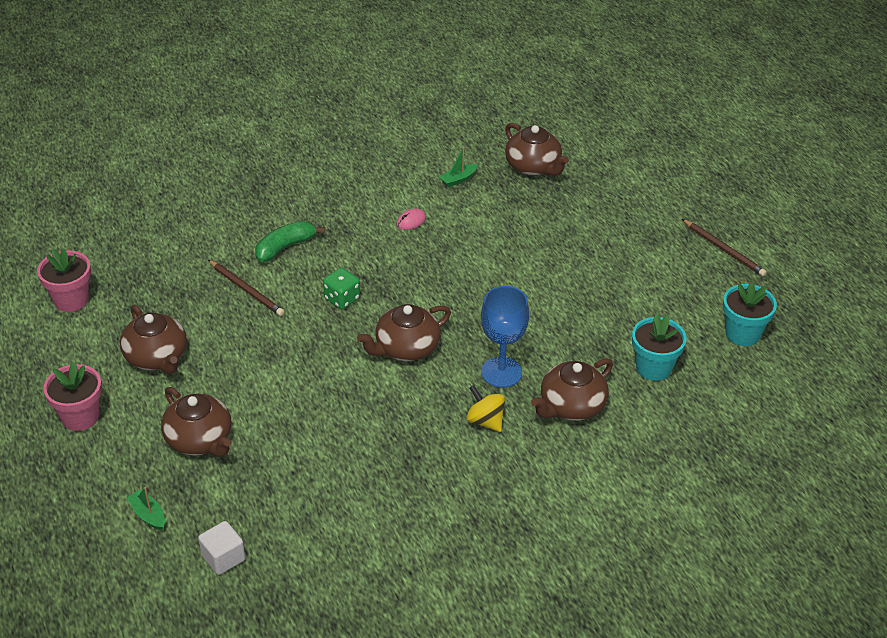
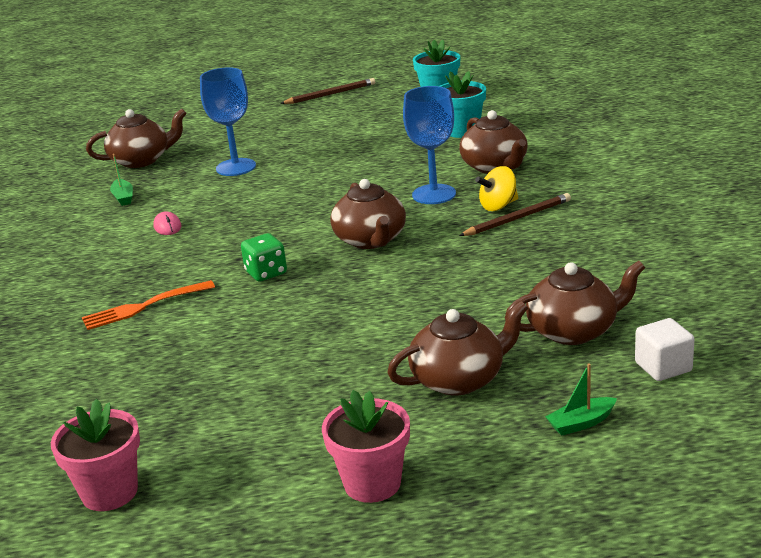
camera: 70 degrees left, 15 degrees down
(157, 357) = (287, 411): brown teapot -> brown teapot (574, 330)
(246, 290) = (203, 336): brown pencil -> brown pencil (518, 218)
(285, 247) = (145, 306): green banana -> orange fork
(531, 229) = (236, 167): none -> blue goblet

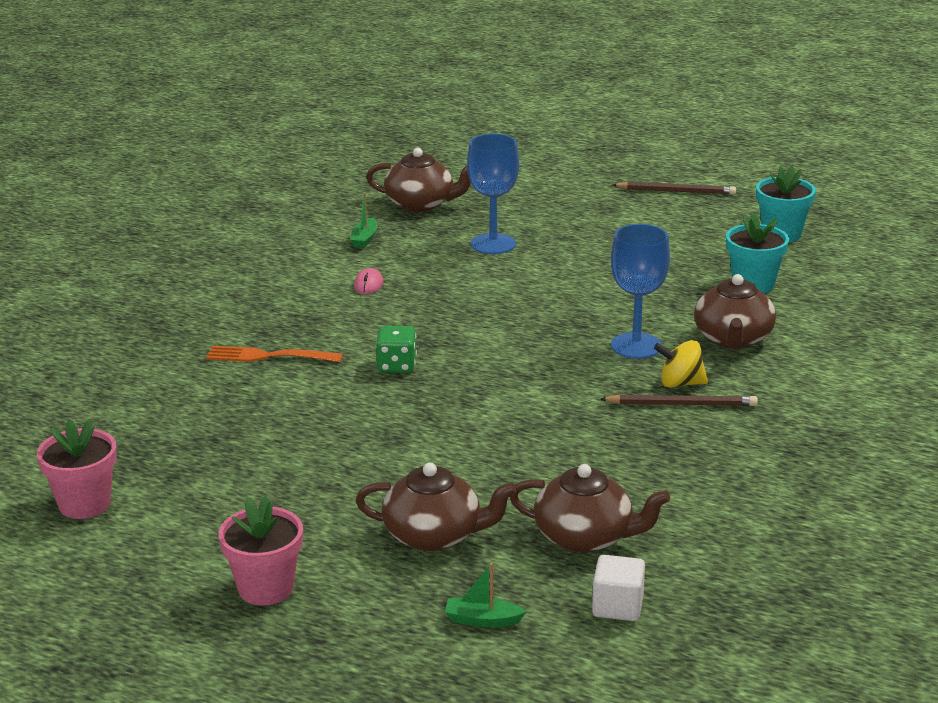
camera: 30 degrees right, 0 degrees up
(371, 240) = (521, 370): brown teapot -> none

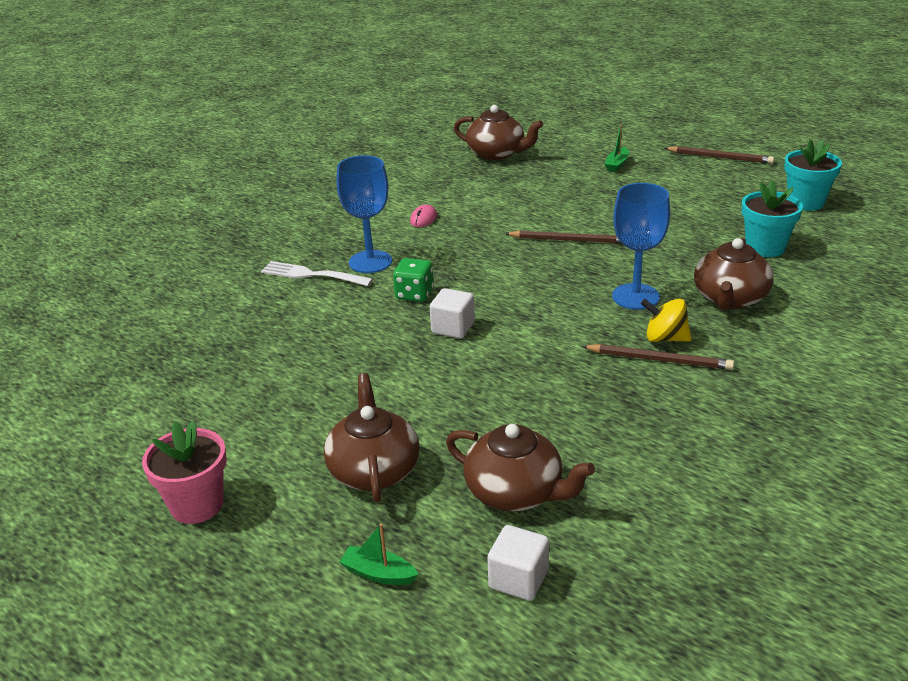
camera: 15 degrees right, 5 degrees up
(84, 504) = (93, 396): pink flower pot -> none
(269, 356) = (313, 275): orange fork -> white fork
(364, 239) = (438, 179): green boat -> green boat (617, 164)
(434, 535) = (374, 470): brown teapot -> brown teapot turned 120 degrees counterclockwise
(455, 395) = (453, 328): none -> white cube
(493, 244) = (543, 192): blue goblet -> blue goblet (370, 262)
(543, 294) = (569, 240): none -> brown pencil

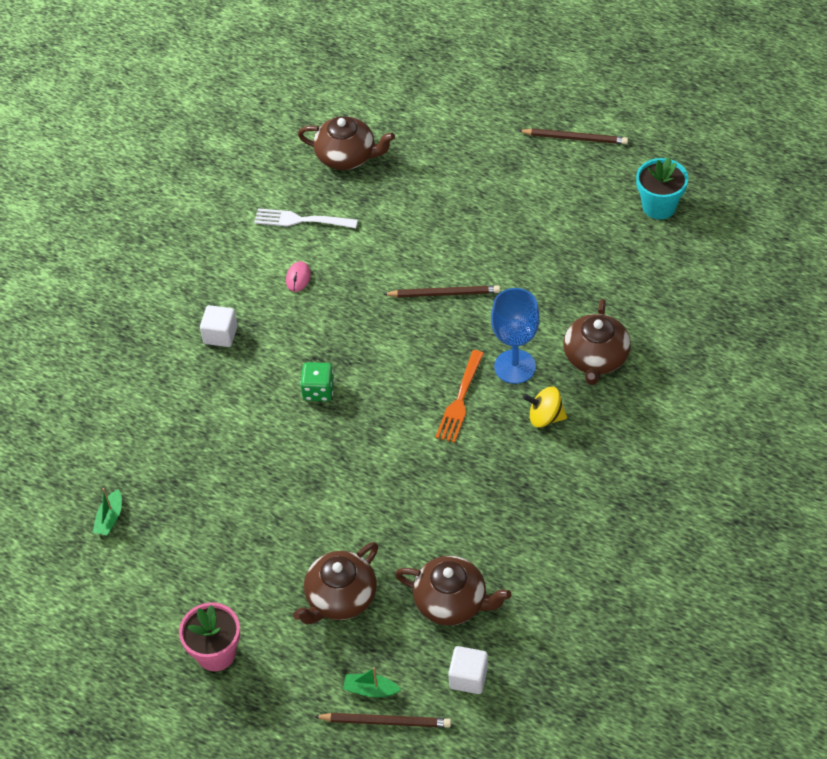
camera: 10 degrees left, 20 degrees up
(313, 275) = (216, 376): white fork -> white fork (302, 220)
(370, 262) = (265, 350): blue goblet -> none
(374, 470) = (340, 598): brown teapot -> brown teapot turned 120 degrees counterclockwise
(453, 328) = (363, 430): white cube -> white cube (220, 335)
(568, 315) = (460, 399): none -> orange fork
(617, 164) = (473, 163): green boat -> green boat (110, 518)
(659, 360) = (543, 444): brown pencil -> brown pencil (386, 721)
(765, 248) = (623, 282): turquoise flower pot -> none

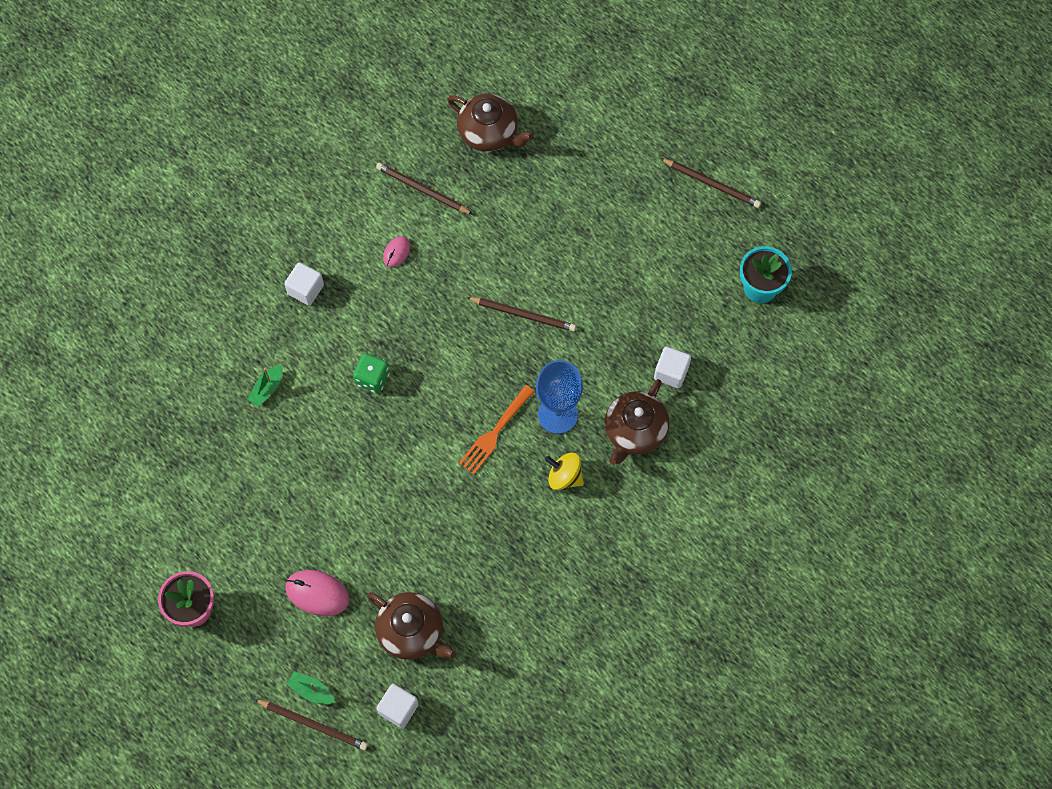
camera: 15 degrees right, 15 degrees up
(110, 518) = (147, 445): green boat -> green boat (267, 389)
(302, 220) = (422, 190): white fork -> brown pencil
(340, 598) = (317, 593): brown teapot -> pink mouse
(608, 299) = (671, 372): none -> white cube

